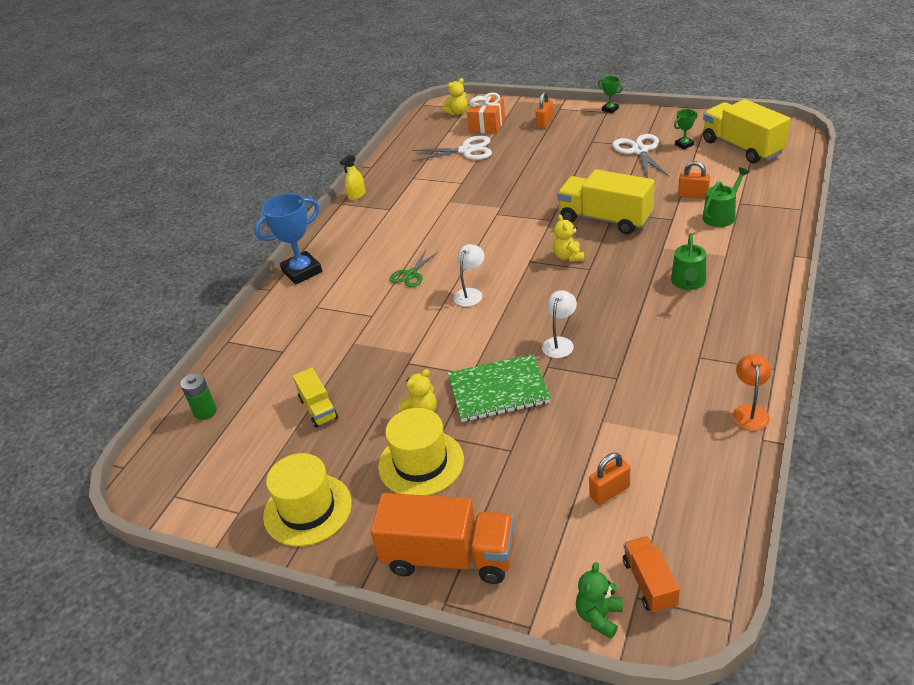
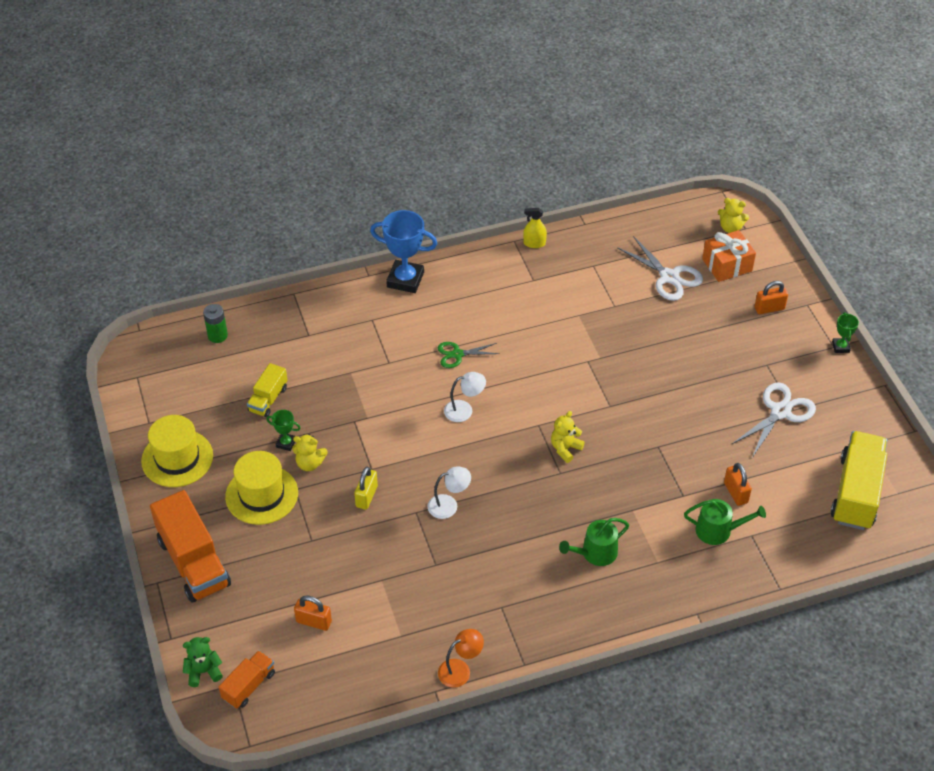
camera: 45 degrees right, 10 degrees up
(498, 390) = (366, 496): green notebook -> yellow padlock
(605, 219) = (642, 445): yellow truck -> none
(684, 144) = (822, 442): green trophy -> green trophy (286, 443)

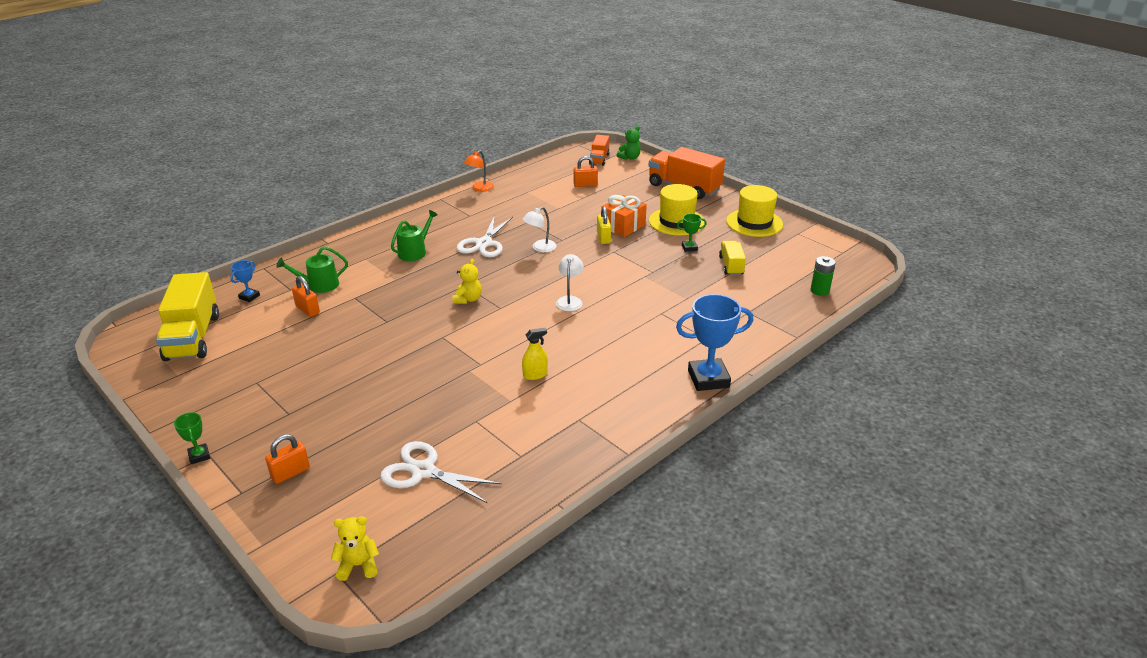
camera: 155 degrees right, 15 degrees down
(310, 463) = (660, 243): yellow teddy bear -> none
(457, 354) = (606, 335): green scissors -> none
(464, 410) = (570, 300): white lamp -> white lamp turned 135 degrees clockwise
(534, 243) = (603, 458): yellow spray bottle -> yellow spray bottle (535, 375)
(727, 265) = (353, 509): orange gift -> orange gift (623, 226)
(780, 412) = (270, 376): white scissors -> white scissors (484, 243)
(797, 538) = (249, 297): none -> blue trophy

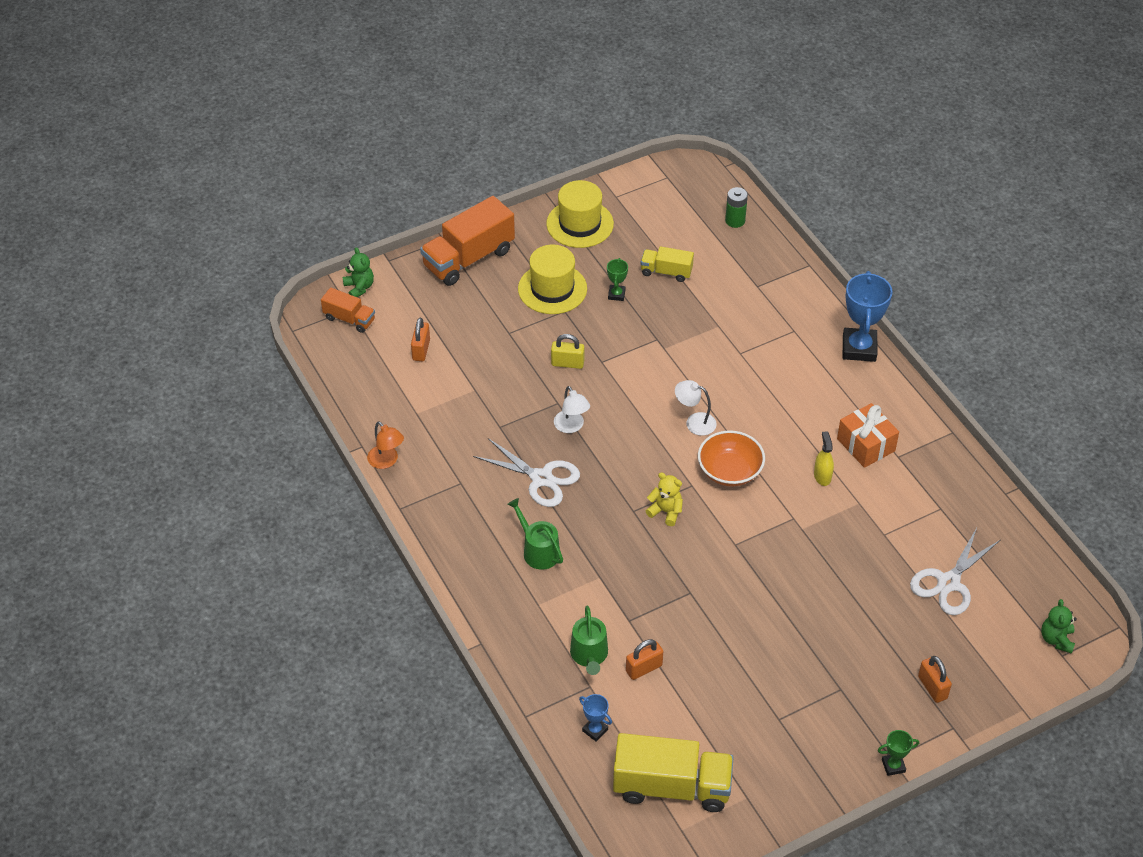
camera: 75 degrees left, 15 degrees up
(358, 565) = (1056, 639): yellow teddy bear -> green teddy bear
(522, 324) = (730, 471): none -> orange bowl
(623, 226) = (545, 339): orange gift -> orange gift (866, 445)

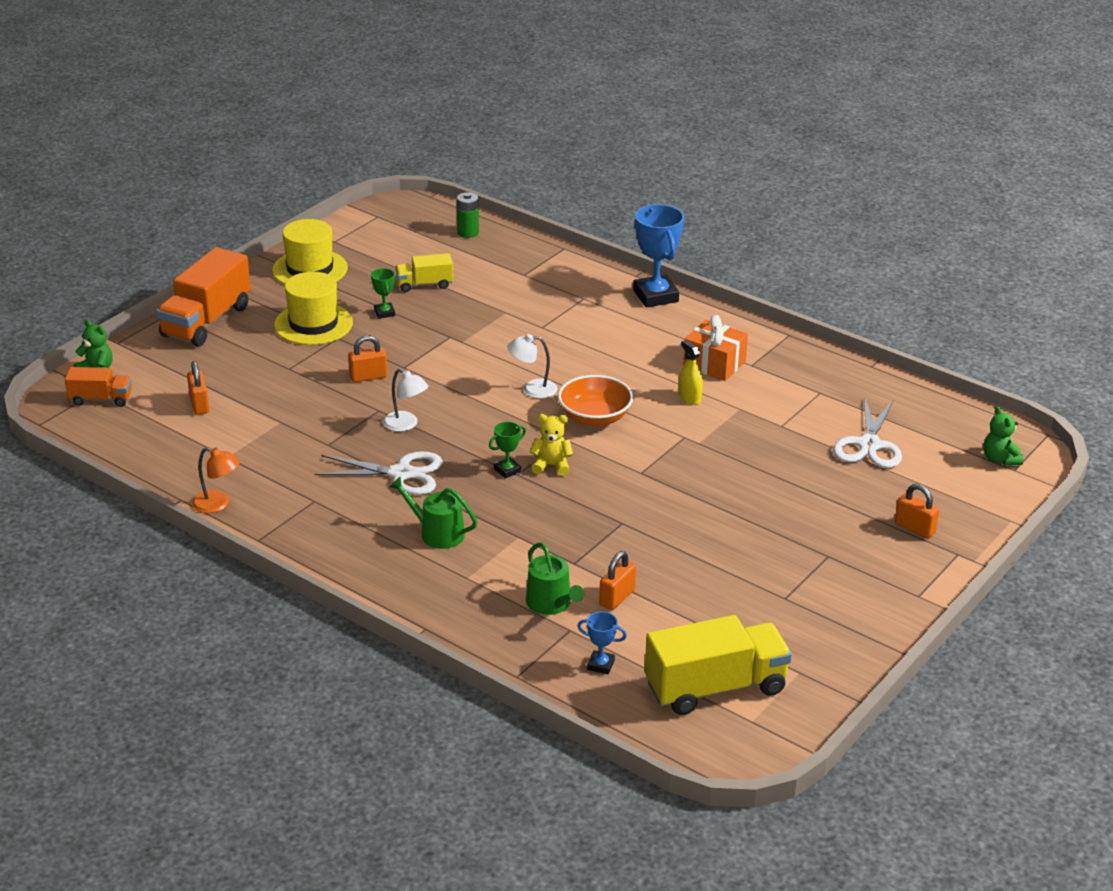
camera: 25 degrees left, 15 degrees down
(567, 363) = (368, 377): yellow padlock -> orange padlock
(893, 766) = (924, 601): green trophy -> green trophy (507, 470)

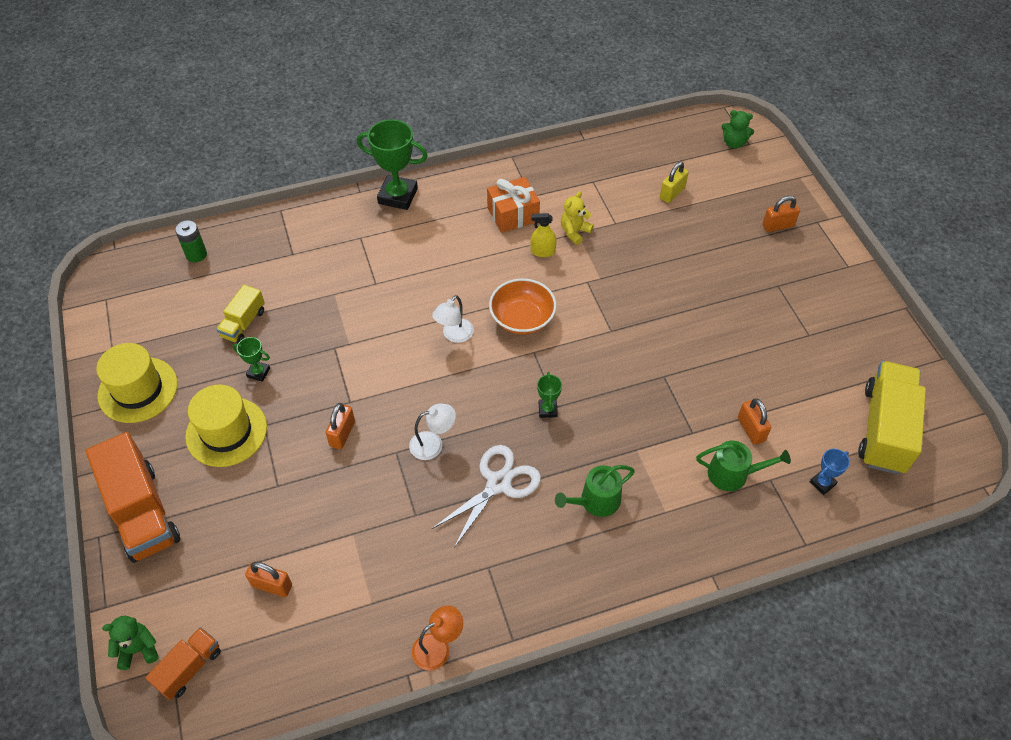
camera: 55 degrees left, 20 degrees up
(551, 465) = (563, 379): yellow teddy bear -> yellow teddy bear (574, 232)
(655, 296) = (398, 196): blue trophy -> green trophy
(869, 445) = (672, 193): white scissors -> yellow padlock

